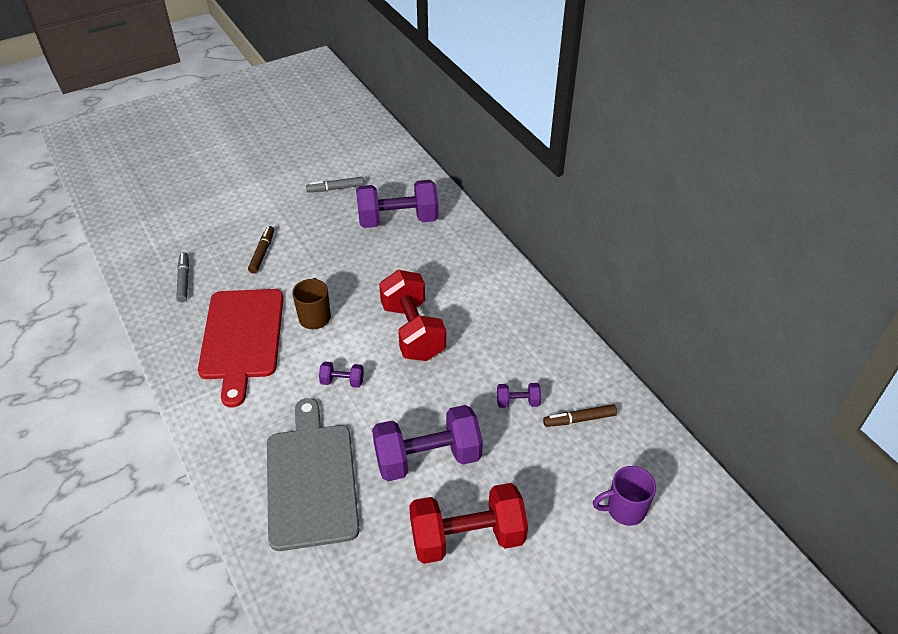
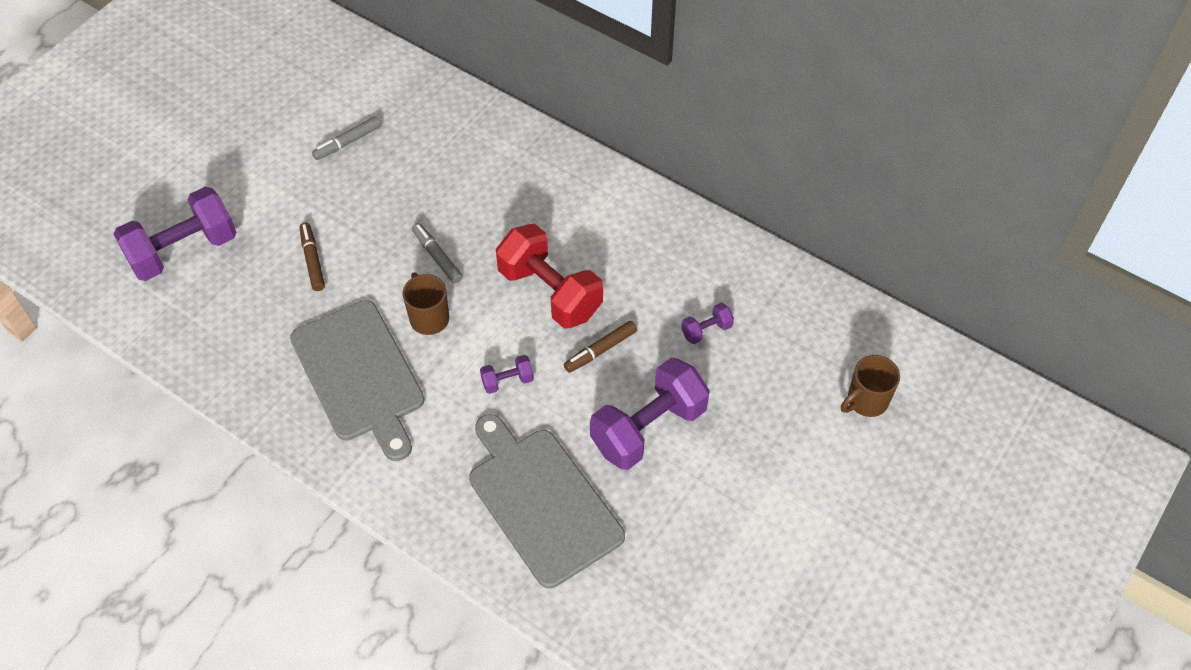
camera: 25 degrees left, 10 degrees up
(184, 280) = (239, 331): grey marker -> grey marker (437, 257)
(241, 338) = (359, 375): red cutting board -> grey cutting board
(398, 220) = (450, 159): purple dumbbell -> purple dumbbell (183, 250)
(467, 537) = (733, 492): red dumbbell -> none
(579, 419) = (777, 325): brown marker -> brown marker (600, 350)
(624, 509) = (866, 401): purple mug -> brown mug

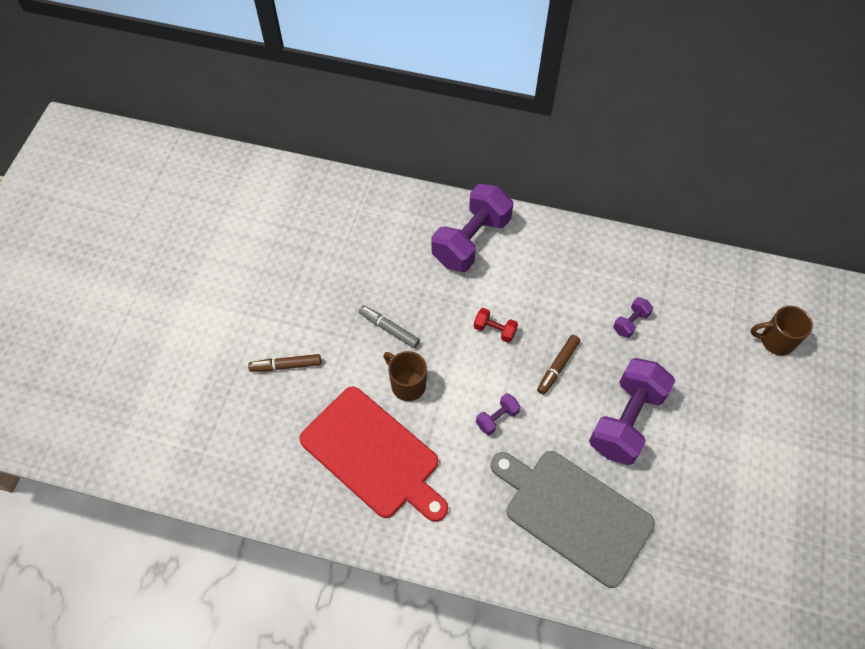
camera: 20 degrees left, 5 degrees up
(183, 250) = (168, 393): purple dumbbell -> purple dumbbell (471, 240)
(312, 260) = (286, 365): brown marker -> brown marker turned 60 degrees counterclockwise
(348, 142) = (267, 252): grey marker -> none
(359, 375) = (373, 455): grey cutting board -> red cutting board
(550, 292) = (494, 330): red dumbbell -> red dumbbell, size x0.44
(866, 401) = (775, 341): brown mug -> brown mug turned 60 degrees clockwise

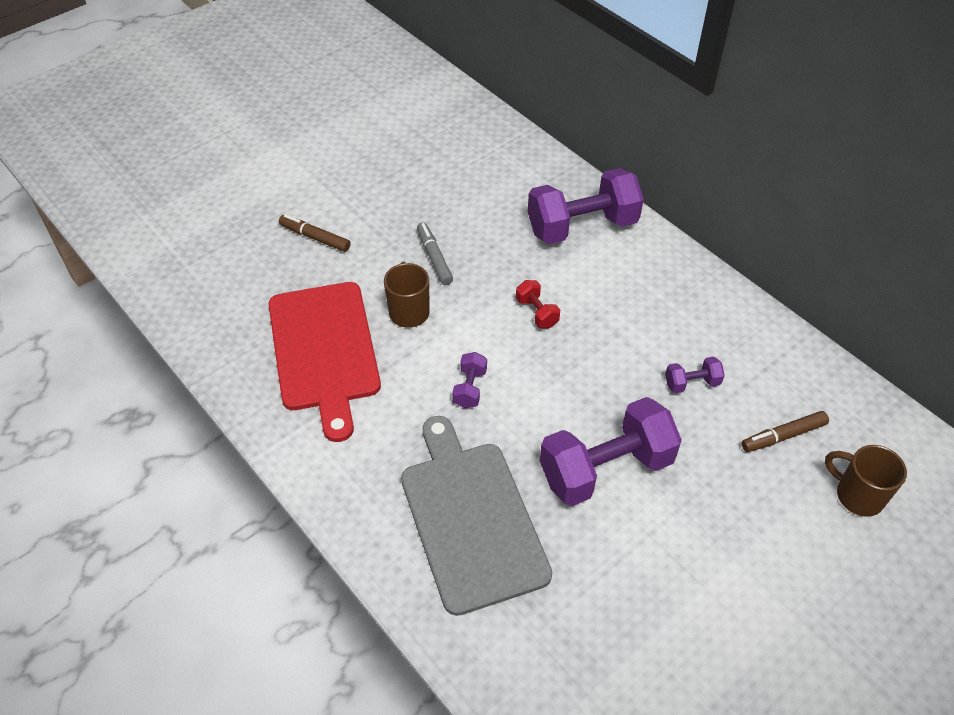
camera: 35 degrees right, 10 degrees down
(497, 418) = (469, 388): purple dumbbell -> purple dumbbell turned 75 degrees counterclockwise
(557, 367) = (574, 379): brown marker -> brown marker (783, 436)

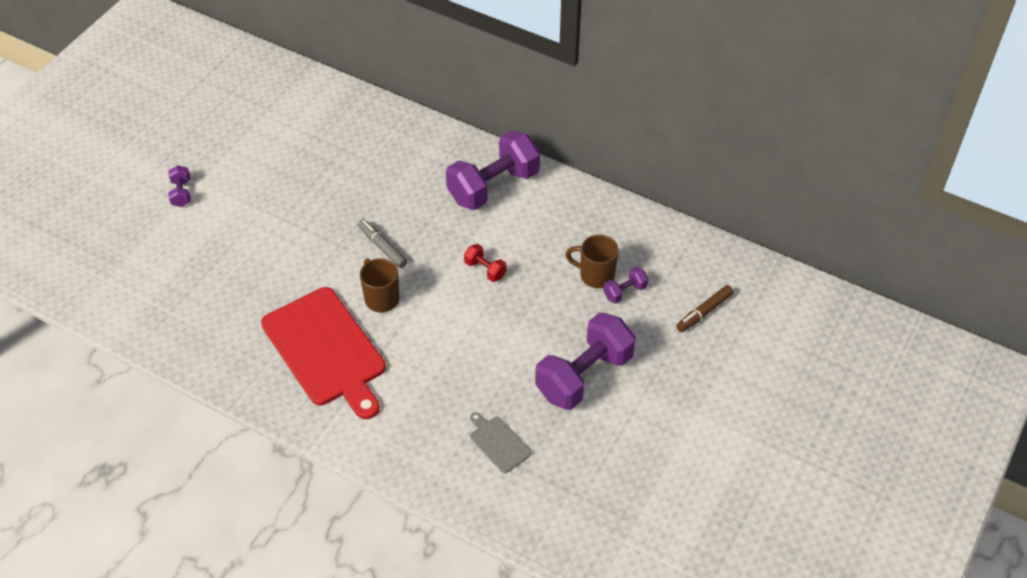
camera: 20 degrees left, 0 degrees up
(315, 237) = (272, 257): brown marker -> none
(469, 388) = (456, 346): purple dumbbell -> purple dumbbell (181, 193)
(471, 518) = (498, 443): grey cutting board -> grey cutting board, size x0.43
(857, 495) = (768, 340): brown mug -> brown mug (595, 275)

